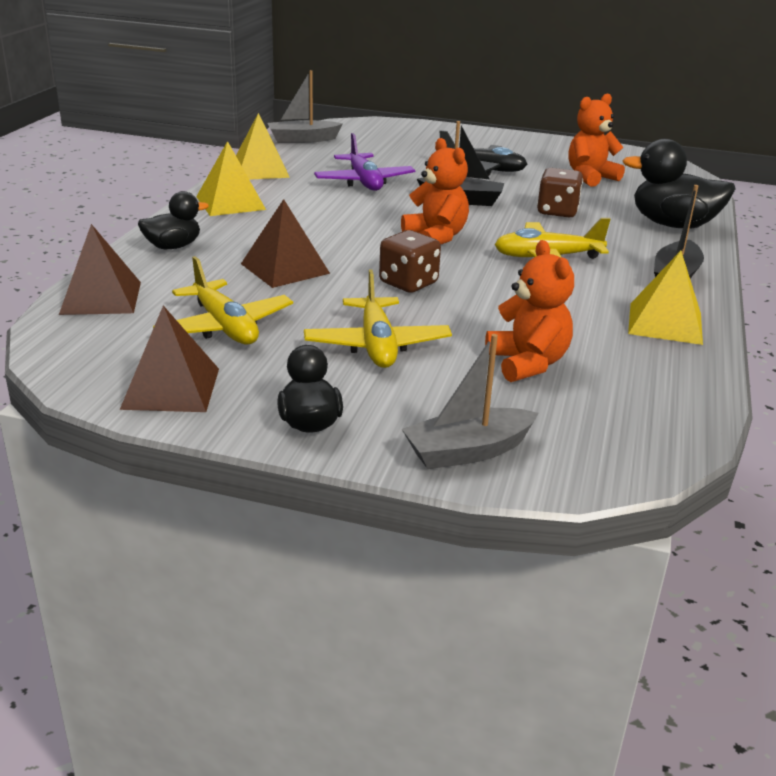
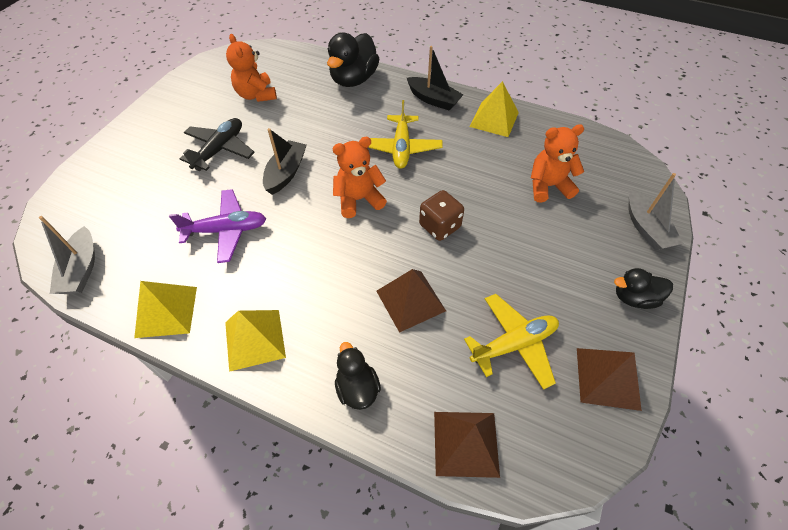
camera: 80 degrees left, 25 degrees up
(377, 345) = (533, 254): yellow plane -> none
(557, 212) = (321, 126): brown dice -> none

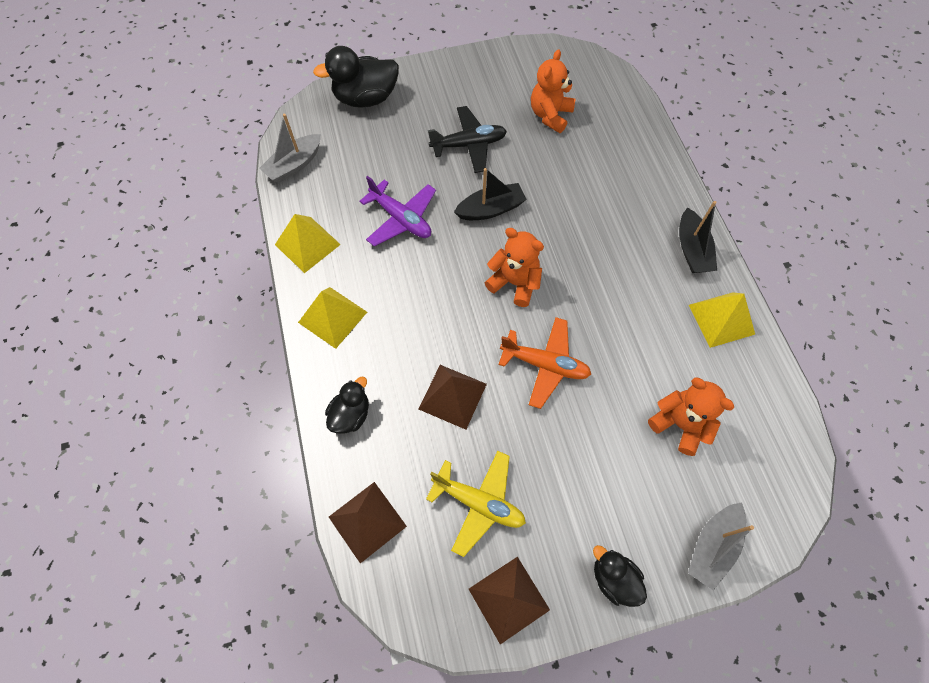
camera: 50 degrees right, 10 degrees up
(354, 79) = (647, 167): black duck -> black duck (366, 98)
(401, 148) = (603, 270): yellow plane -> none
(440, 226) = (545, 365): brown dice -> orange plane

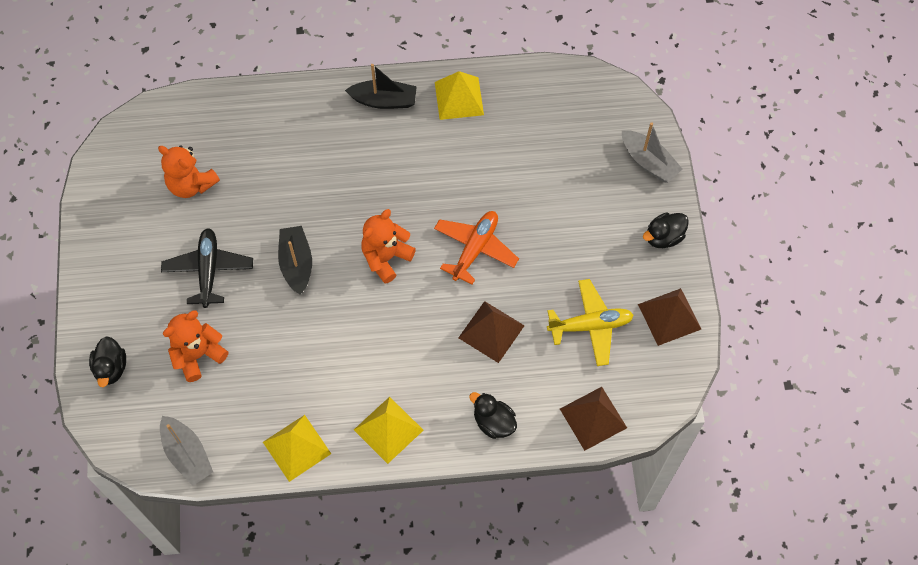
camera: 80 degrees left, 0 degrees up
(366, 98) = (111, 368): black duck -> black duck, size x0.59
(401, 219) = (287, 351): purple plane -> none
(479, 503) = (590, 326): yellow plane -> yellow plane turned 45 degrees clockwise
(680, 424) = (548, 157): orange teddy bear -> orange teddy bear (198, 355)

